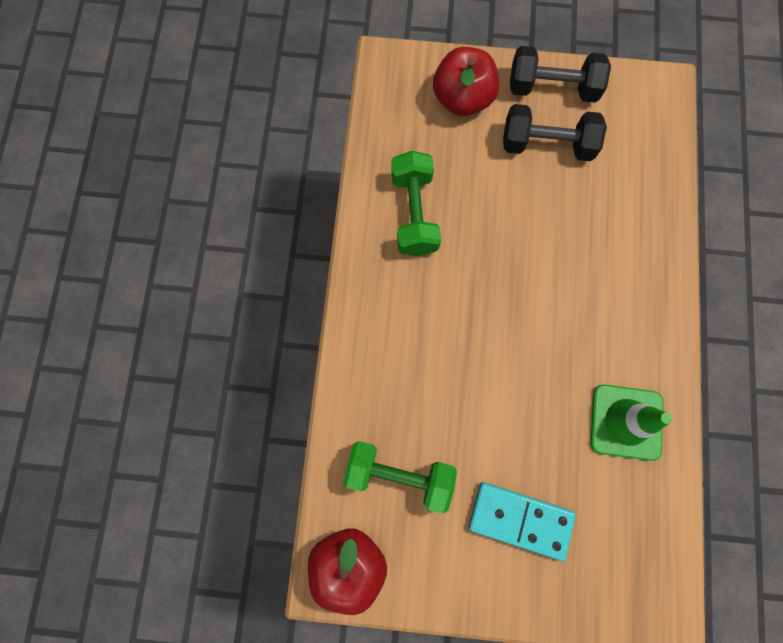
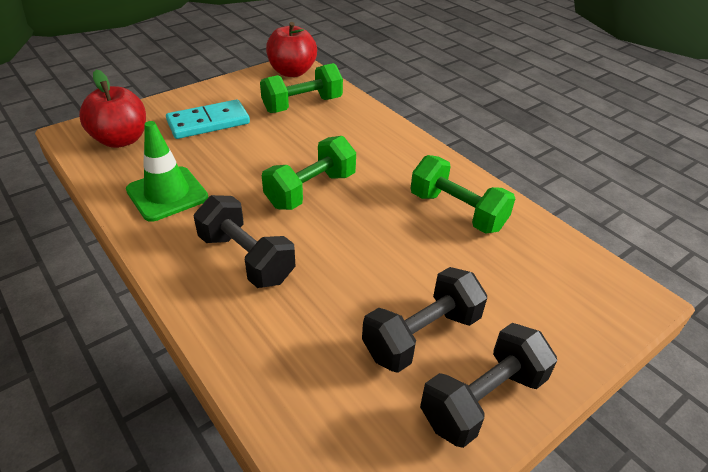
camera: 135 degrees right, 35 degrees down
(462, 99) = (541, 317): red apple -> red apple (121, 140)
(504, 329) = (311, 190): none -> green dumbbell
(609, 292) = (246, 258): none -> black dumbbell

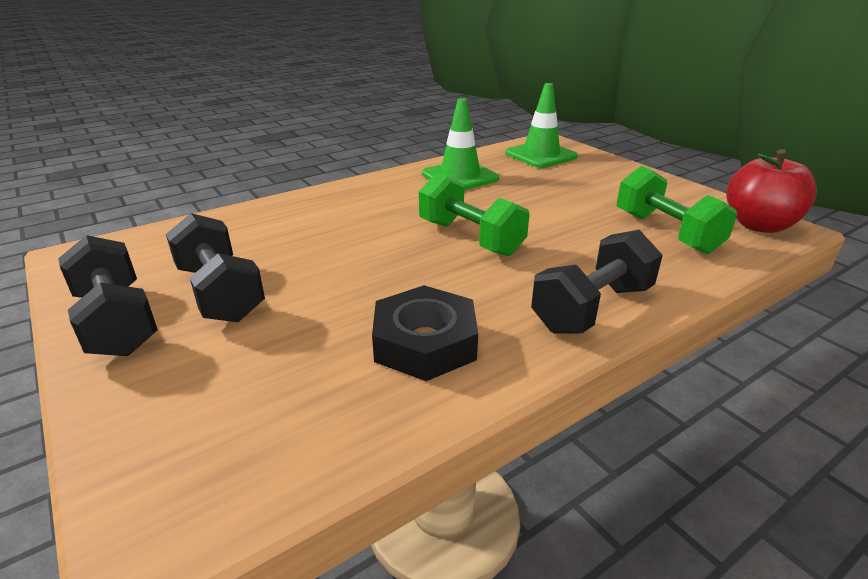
camera: 95 degrees right, 10 degrees down
(121, 140) = (541, 155): red apple -> green traffic cone
(208, 123) = (589, 185): turquoise domino -> none
(246, 258) = (364, 210): black dumbbell -> black dumbbell (592, 308)
(457, 212) = (425, 342): green dumbbell -> black nut

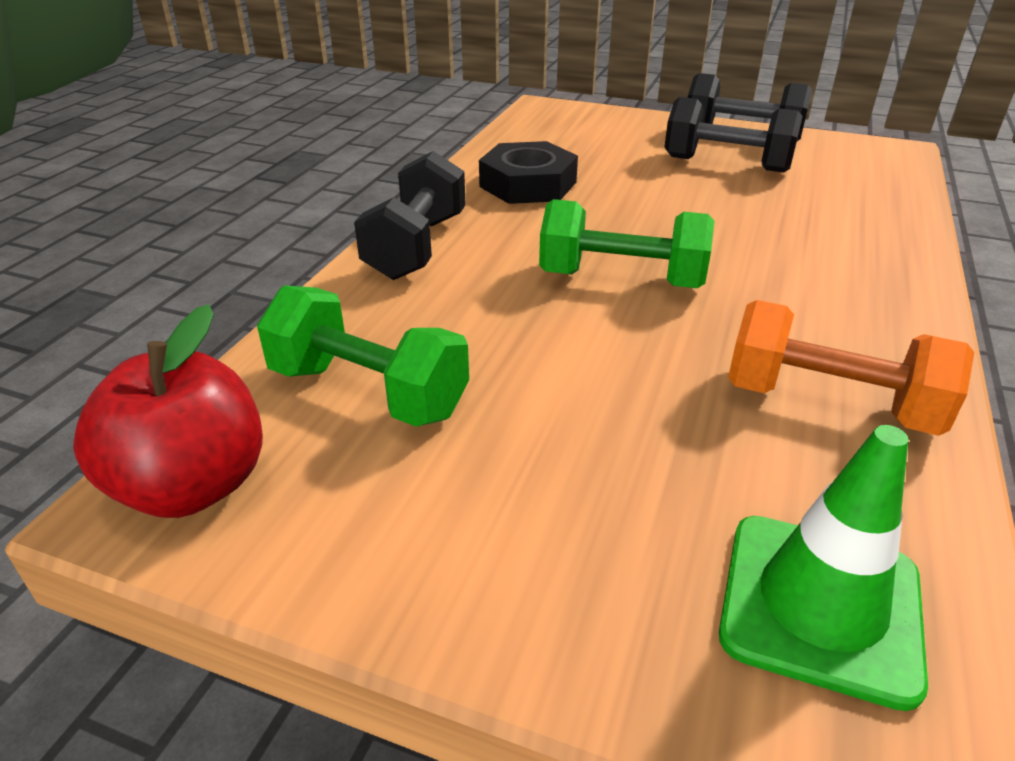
camera: 145 degrees right, 5 degrees up
(460, 176) = (829, 403): green traffic cone -> orange dumbbell

